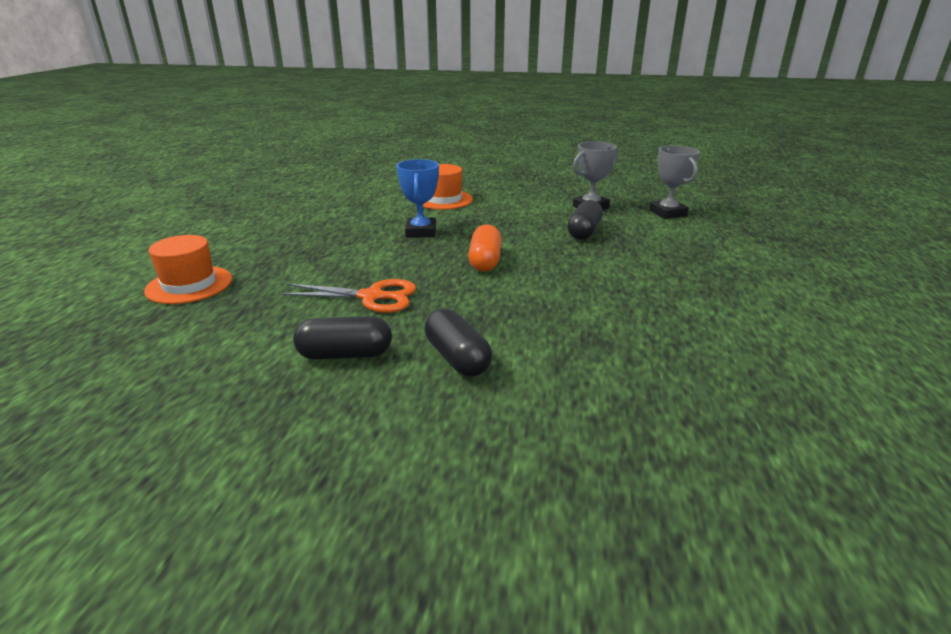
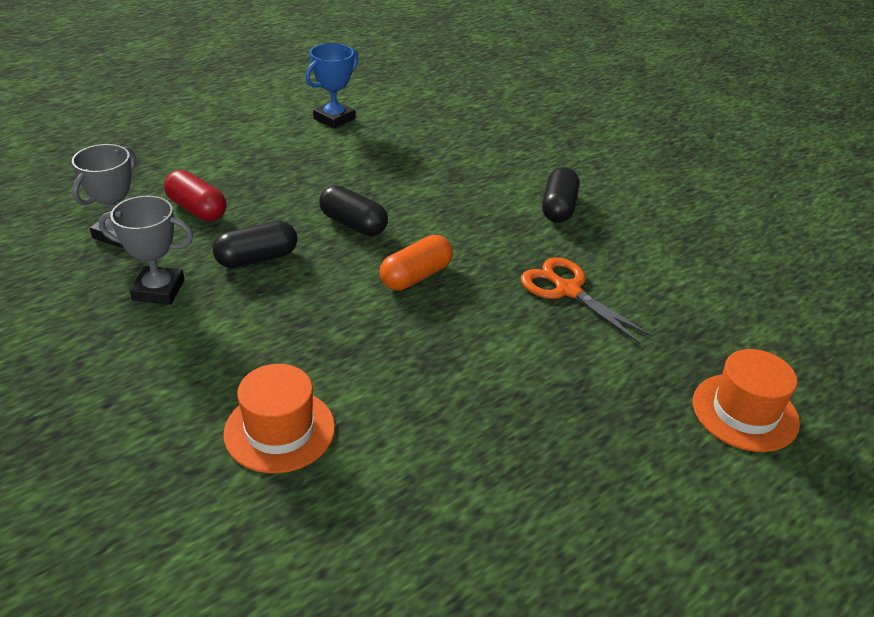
camera: 140 degrees left, 10 degrees up
(345, 354) = (632, 247): black capsule -> black capsule (353, 224)
(421, 232) = (413, 364): blue trophy -> blue trophy (334, 119)
(672, 235) = (197, 209): none -> red capsule

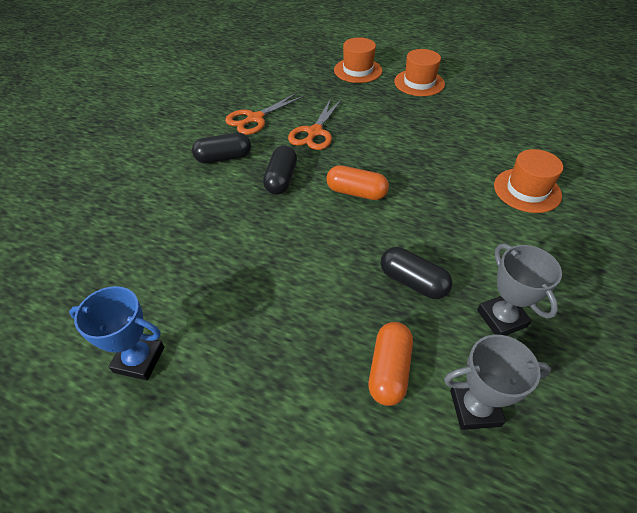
camera: 115 degrees left, 10 degrees up
(197, 209) = (389, 370): red capsule -> orange capsule
(353, 224) = (324, 249): black capsule -> black capsule (281, 179)
(635, 252) = (255, 118): none -> orange scissors
(657, 477) = (419, 83): none -> orange hat

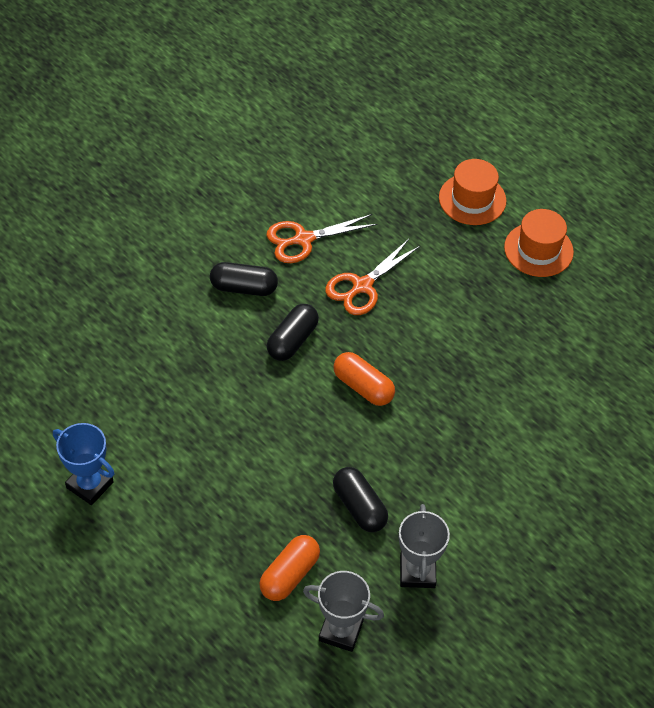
camera: 20 degrees right, 5 degrees up
(527, 190) = (550, 453): orange hat -> none

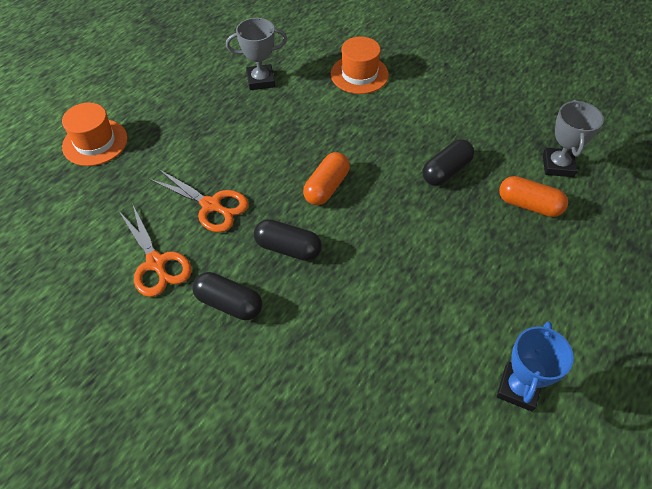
camera: 100 degrees left, 0 degrees up
(244, 287) = (229, 303): black capsule -> black capsule turned 60 degrees counterclockwise
(417, 572) = (485, 130): grey trophy -> grey trophy (260, 80)
(538, 249) = (152, 95): orange hat -> orange hat (359, 74)

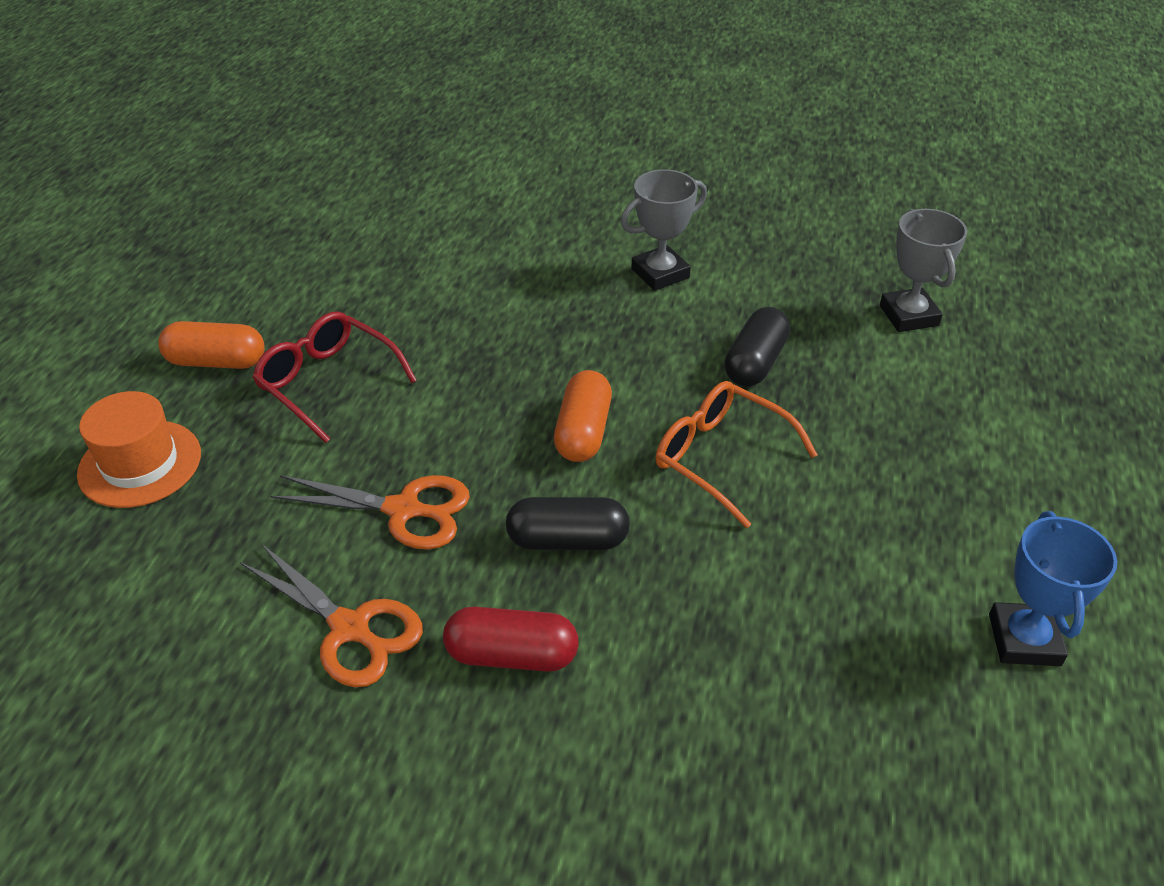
camera: 20 degrees left, 10 degrees down
(205, 121) = (327, 382): none -> red glasses
(229, 303) = (512, 655): black capsule -> red capsule
(260, 80) = (393, 300): grey trophy -> grey trophy (660, 273)
(359, 74) = (550, 257): orange hat -> none
(396, 224) = (720, 458): none -> orange glasses
(529, 205) = (899, 379): orange capsule -> orange capsule (216, 362)

